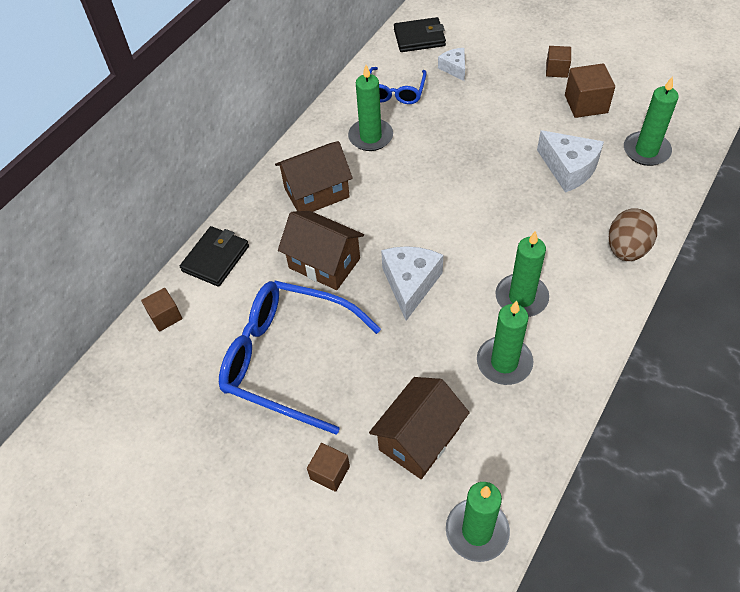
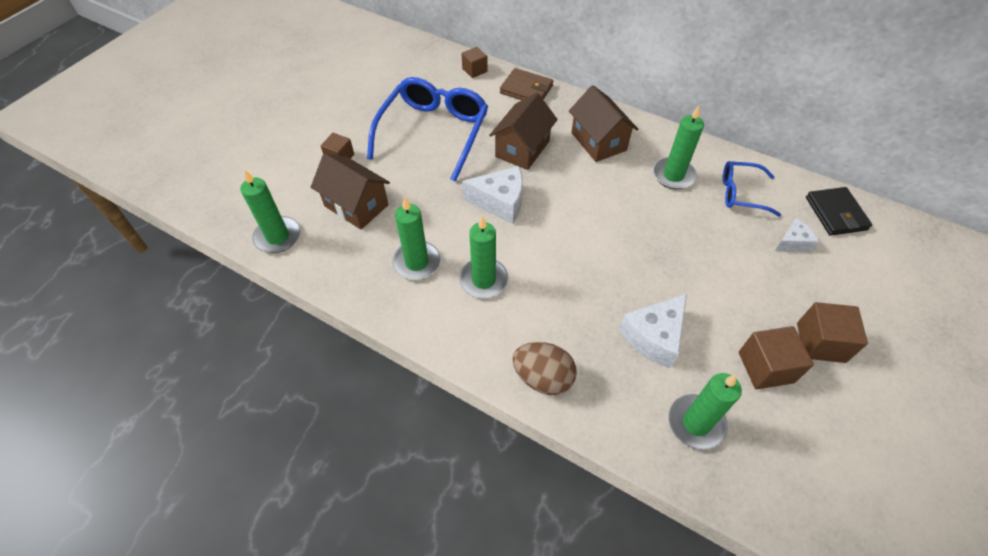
camera: 85 degrees right, 0 degrees up
(215, 258) = (526, 89): black wallet -> brown wallet
(556, 70) = (820, 342): brown cube -> brown cube, size x1.56

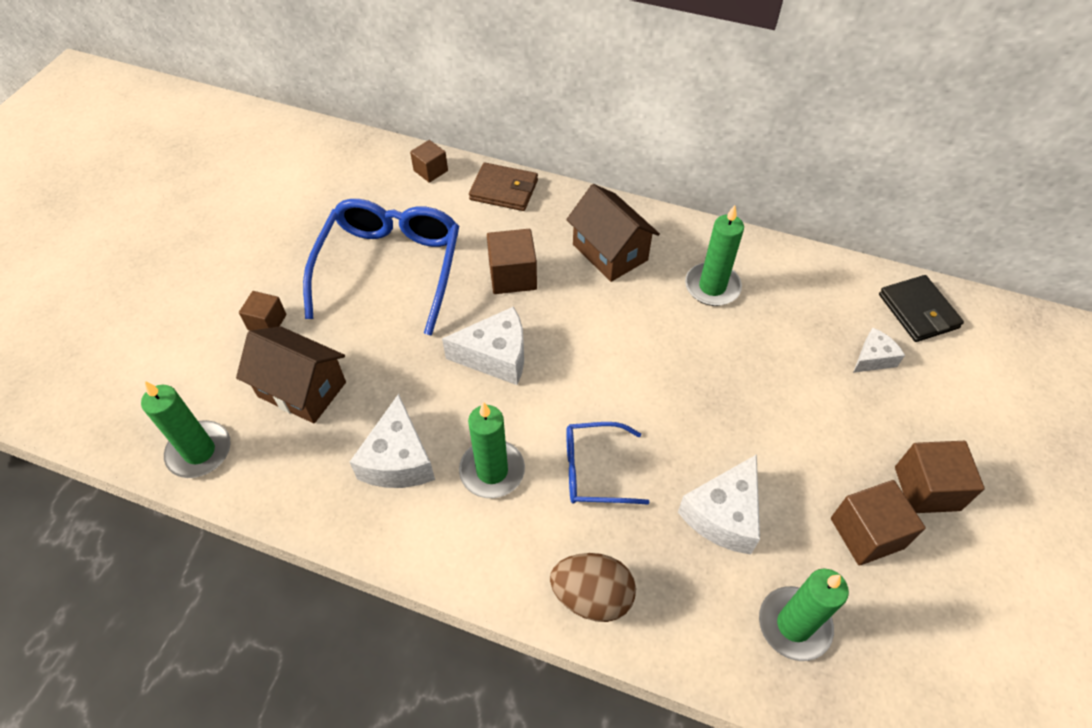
camera: 10 degrees left, 0 degrees up
(417, 262) = (398, 459): green candle -> white cheese
(522, 149) = (512, 276): brown house -> brown cube
(741, 193) = (800, 300): blue glasses -> blue glasses (594, 470)

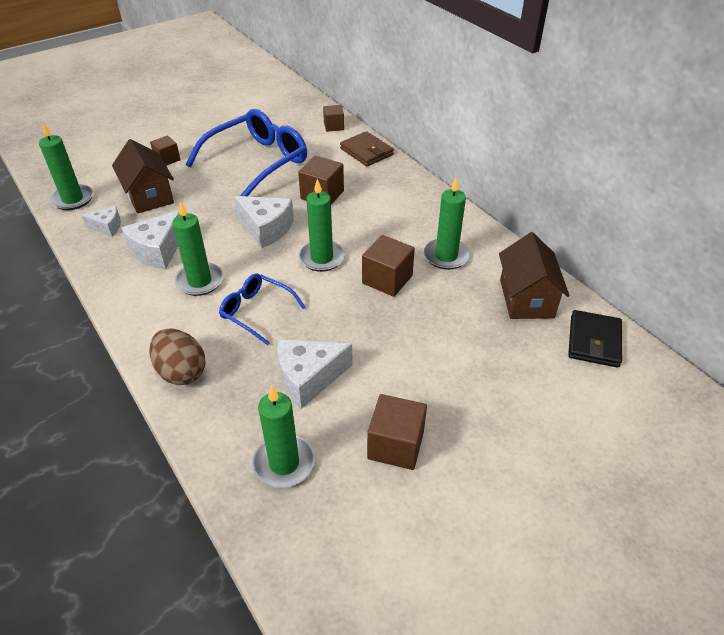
camera: 35 degrees right, 10 degrees down
(594, 360) = (322, 258): none -> green candle
(610, 252) = (397, 209): brown house -> brown house (526, 298)
(873, 358) = (522, 350): white cheese -> white cheese (107, 227)
(927, 488) = (473, 447): brown cube -> brown cube (387, 279)

